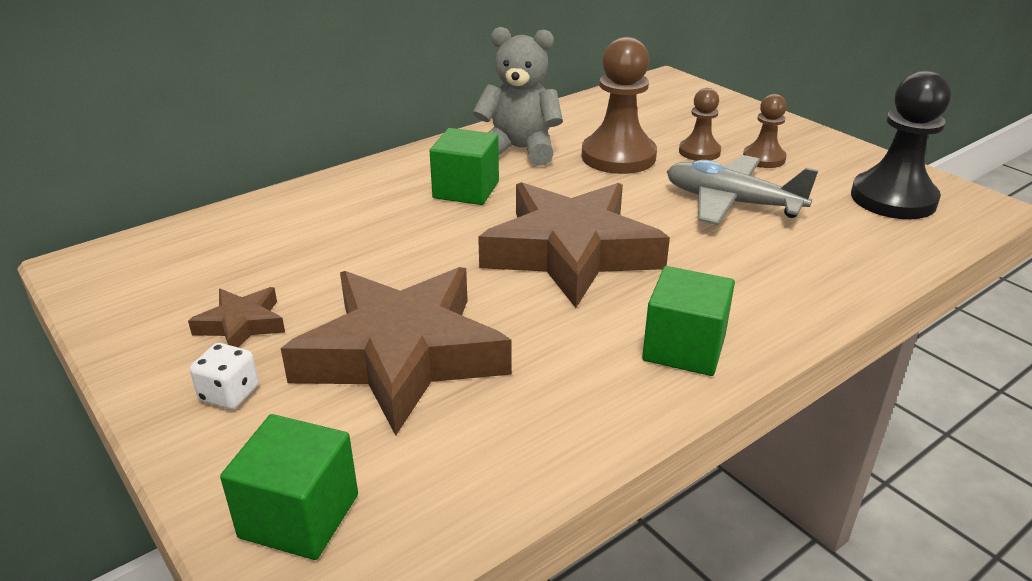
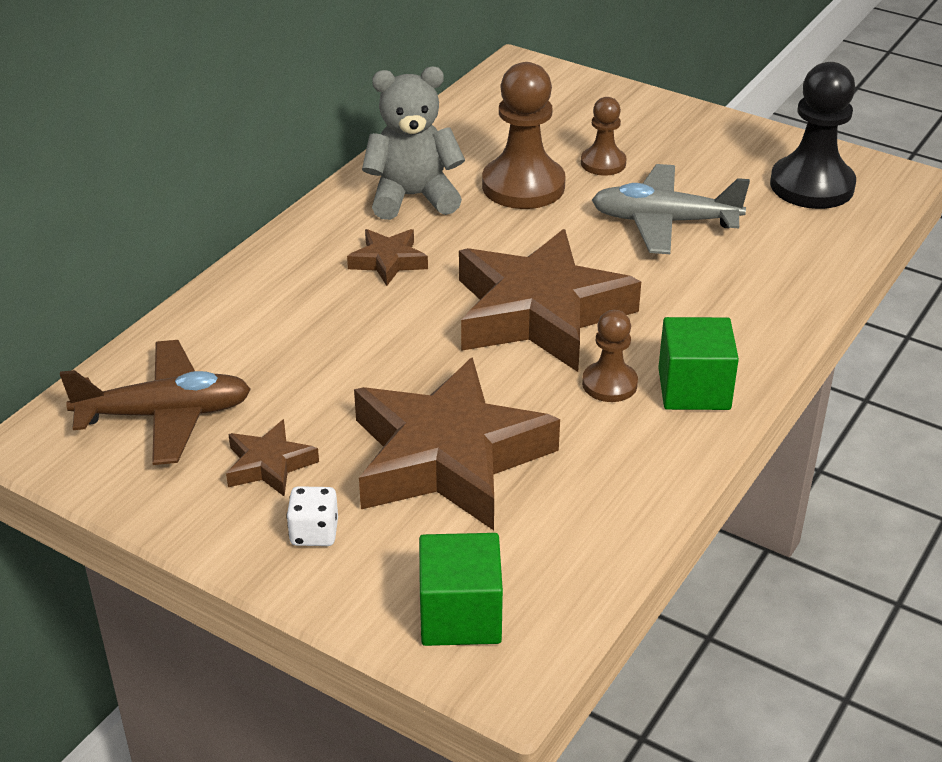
camera: 20 degrees left, 5 degrees up
(194, 266) = (165, 415): none -> brown plane
(466, 190) = (388, 261): green cube -> brown star
(764, 158) = (671, 159): brown pawn -> brown pawn (609, 384)

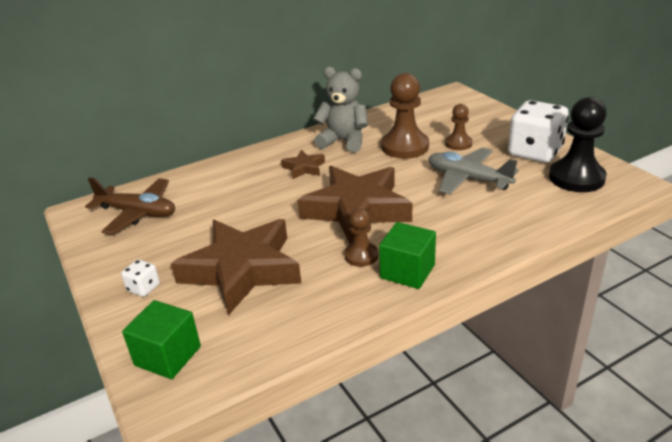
camera: 30 degrees right, 5 degrees down
(269, 464) = (157, 248): brown star -> none
(726, 154) = (535, 152): none -> white dice

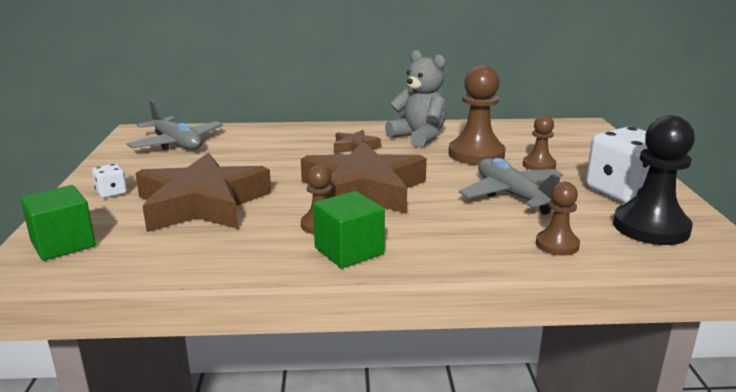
camera: 25 degrees right, 10 degrees down
(138, 213) = (177, 143): brown plane -> grey plane
(535, 213) = (557, 245): none -> brown pawn

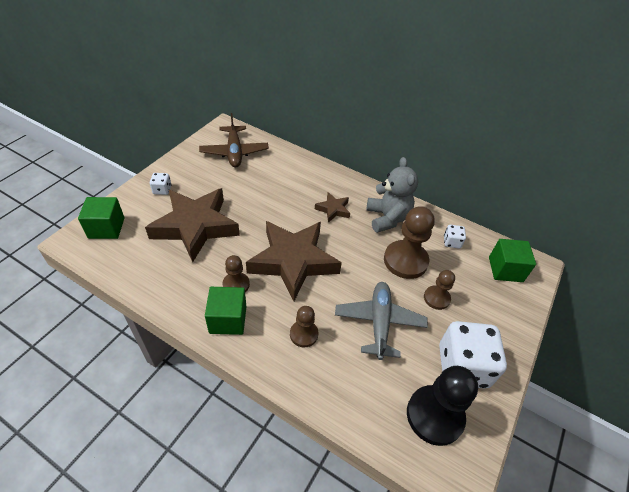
camera: 30 degrees right, 25 degrees up
(177, 143) = (234, 152): grey plane -> brown plane
(499, 133) = (451, 242): none -> white dice
(557, 245) = (350, 391): brown pawn -> brown pawn (304, 334)
(567, 133) = (505, 269): none -> green cube

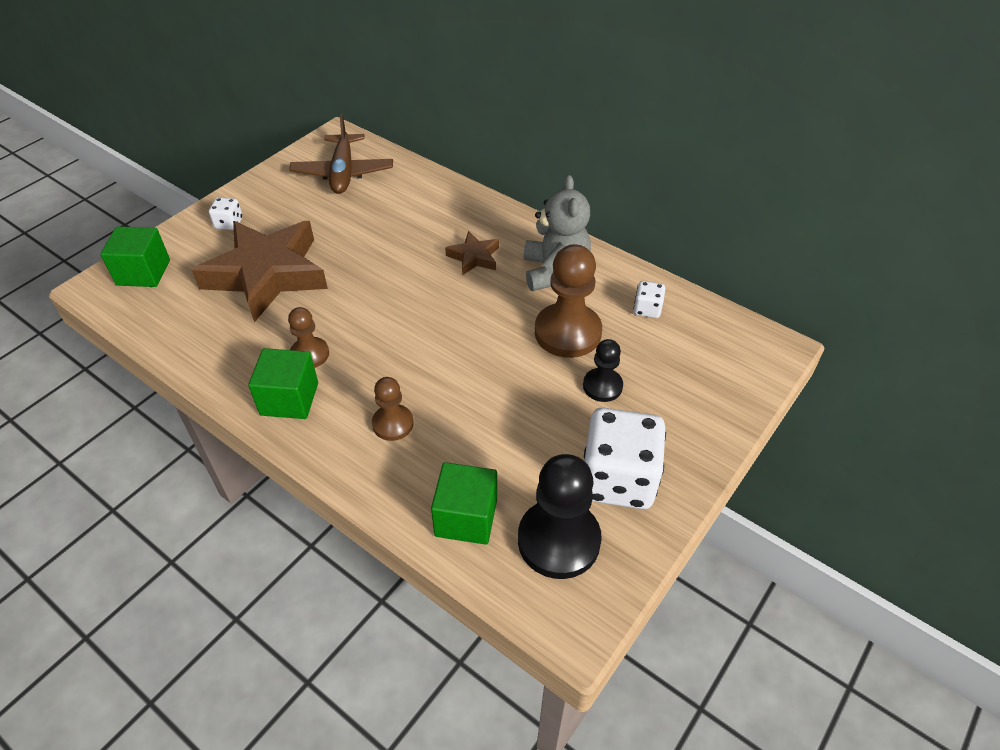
camera: 10 degrees right, 0 degrees up
(293, 261) = (398, 327): brown star -> none
(379, 322) = (507, 414): grey plane -> none
(436, 298) = (602, 386): brown pawn -> black pawn
(505, 269) = (722, 351): green cube -> green cube (466, 517)

